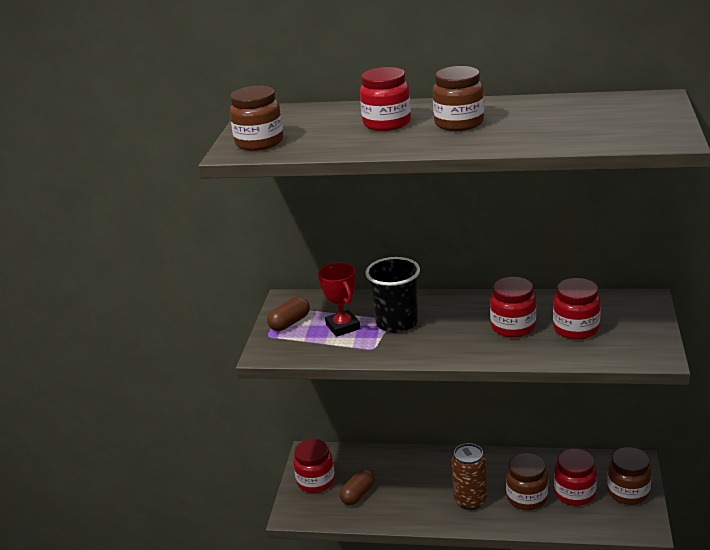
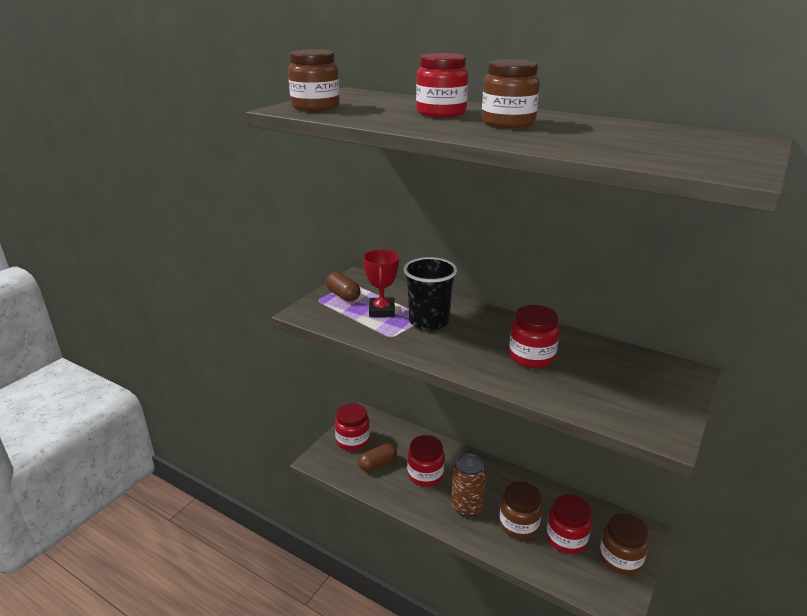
camera: 20 degrees right, 0 degrees up
(290, 323) = (343, 295): brown capsule -> brown capsule turned 75 degrees clockwise
(576, 329) = (593, 377): red jar -> red jar (425, 474)

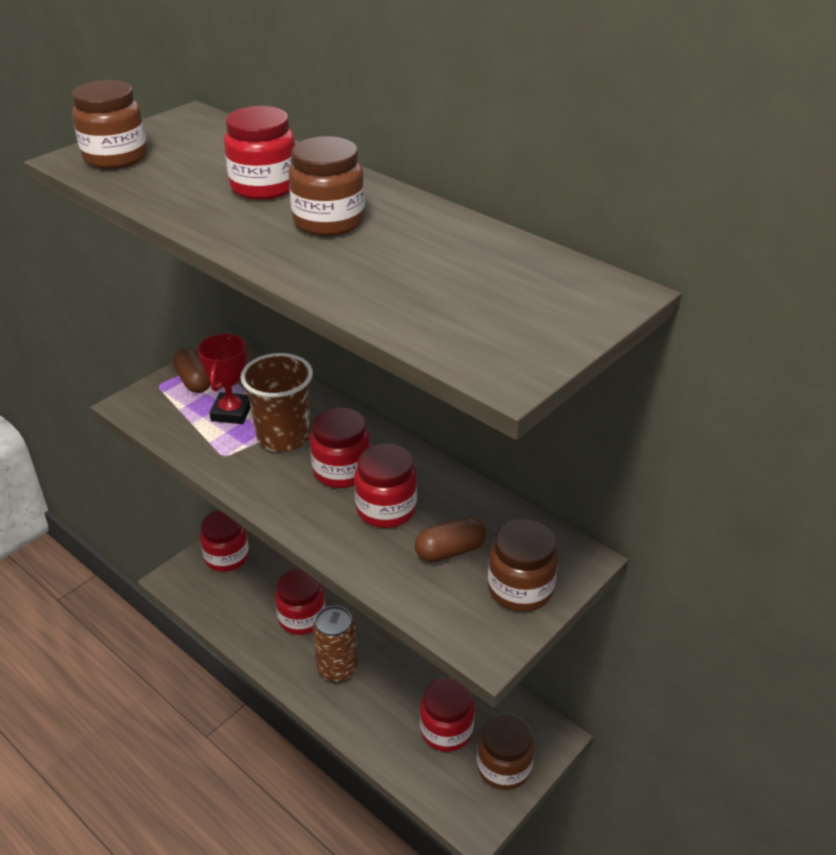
camera: 10 degrees right, 10 degrees up
(377, 464) = (246, 595): brown capsule -> brown capsule (450, 551)
(429, 321) = (283, 437): black cup -> brown cup
(484, 337) = (341, 471): none -> red jar
(518, 524) = (393, 702): brown jar -> brown jar (520, 589)

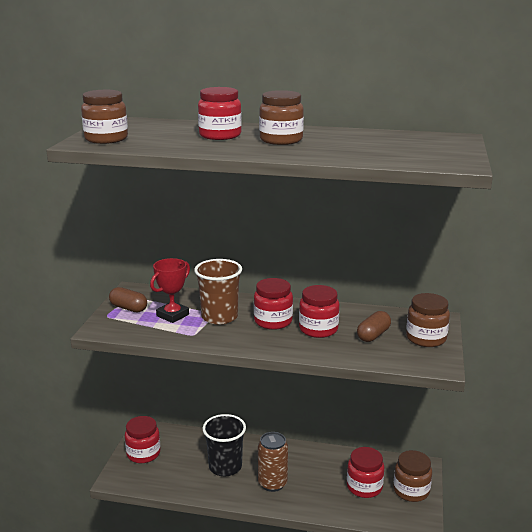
camera: 30 degrees left, 15 degrees down
(232, 412) = (172, 315): red trophy -> red trophy turned 60 degrees clockwise
(302, 618) = (225, 467): red jar -> black cup

